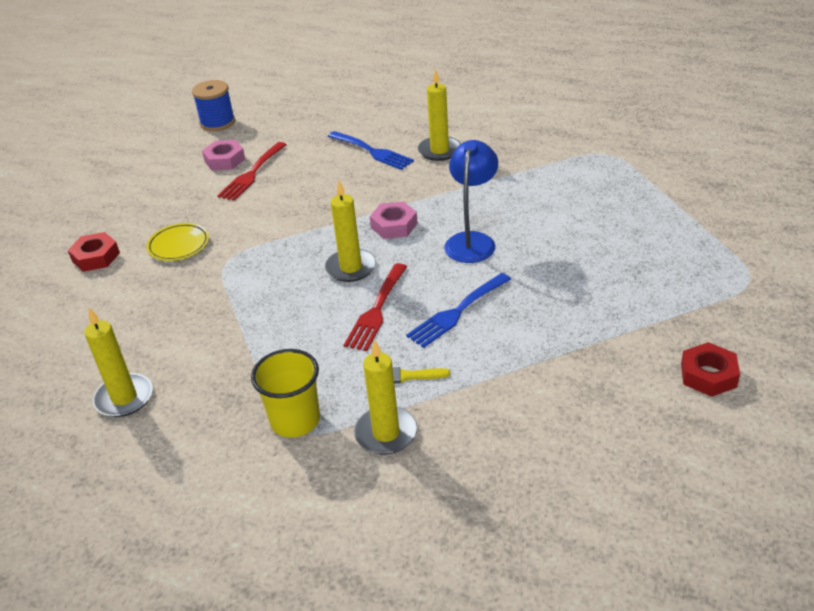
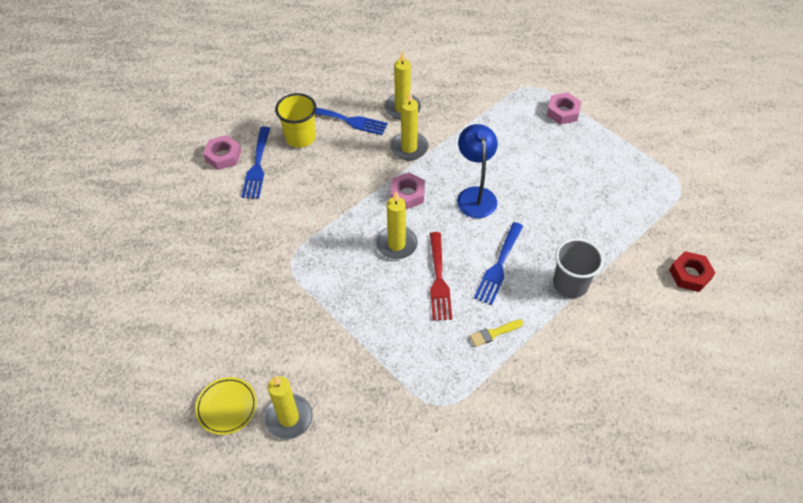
camera: 25 degrees left, 15 degrees up
(96, 257) = (172, 287): red nut -> none
(179, 245) = (239, 257): yellow plate -> yellow plate (227, 407)
(217, 122) = (190, 114): blue spool -> none
(252, 174) = (257, 166): red fork -> blue fork
(295, 420) = (434, 396): yellow cup -> yellow cup (300, 137)
(386, 433) = (505, 387): yellow candle -> yellow candle (409, 148)
(536, 349) = (570, 284): none -> grey cup
(631, 183) = (563, 112): none -> pink nut

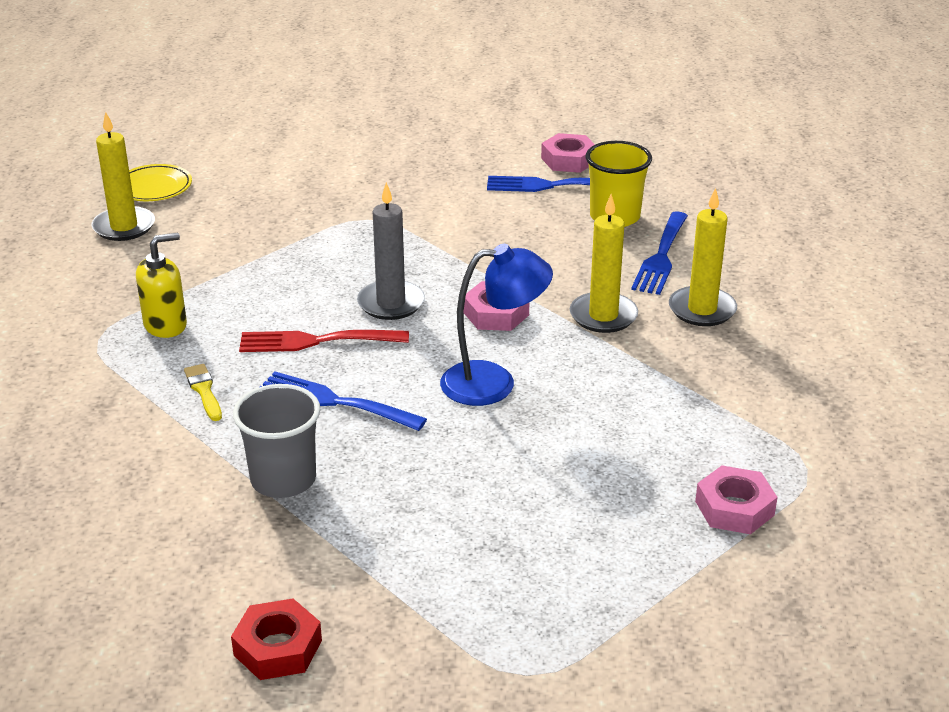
camera: 90 degrees right, 20 degrees down
(396, 244) = (391, 303): yellow candle -> grey candle
(423, 366) = (166, 325): none -> yellow soap dispenser

